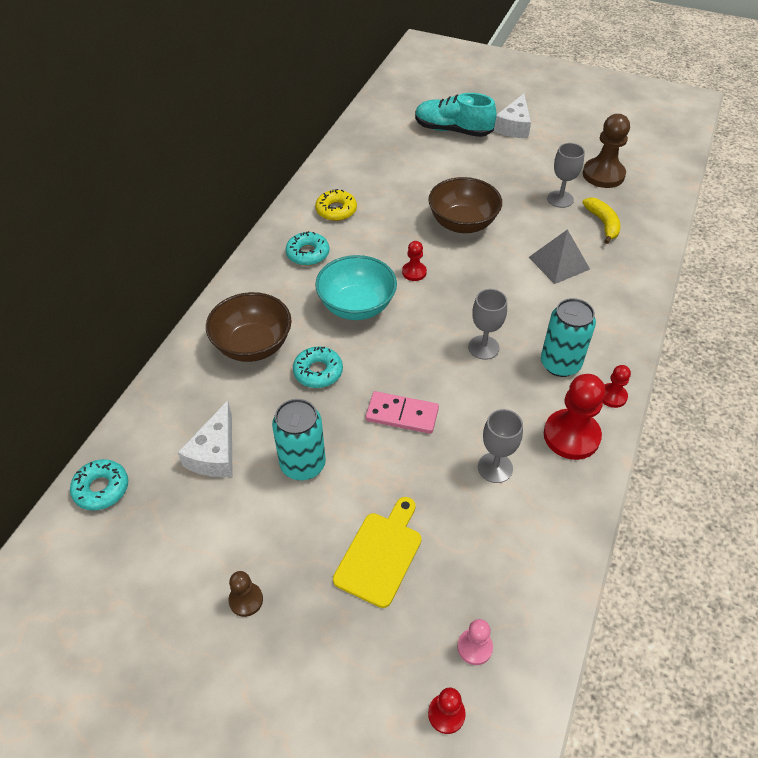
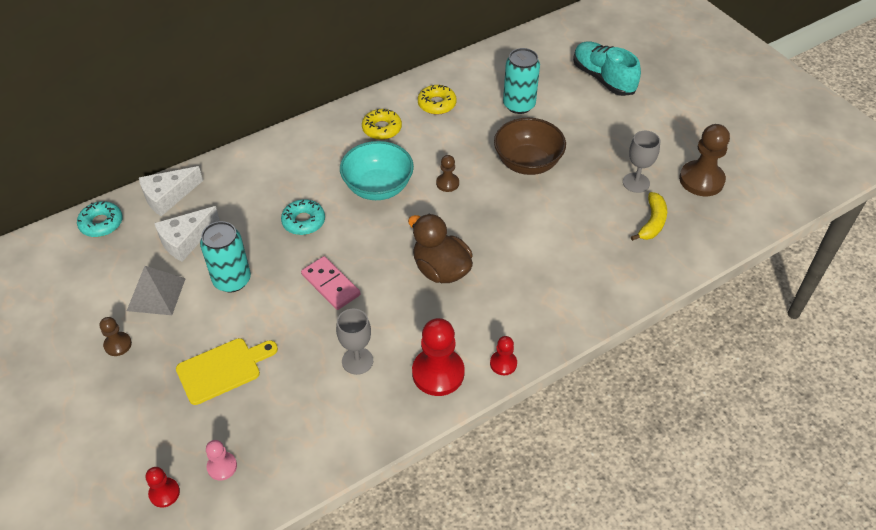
camera: 35 degrees right, 0 degrees up
(253, 345) = (278, 178): brown bowl -> none
(308, 254) = (382, 129): turquoise donut -> yellow donut
(414, 272) = (447, 183): red pawn -> brown pawn
(483, 347) = (441, 269): grey goblet -> brown duck
(514, 126) = (663, 99): white cheese -> white cheese (168, 196)
(558, 263) = (575, 236): grey pyramid -> grey pyramid (156, 294)
(560, 364) = (488, 315): turquoise can -> turquoise can (519, 105)

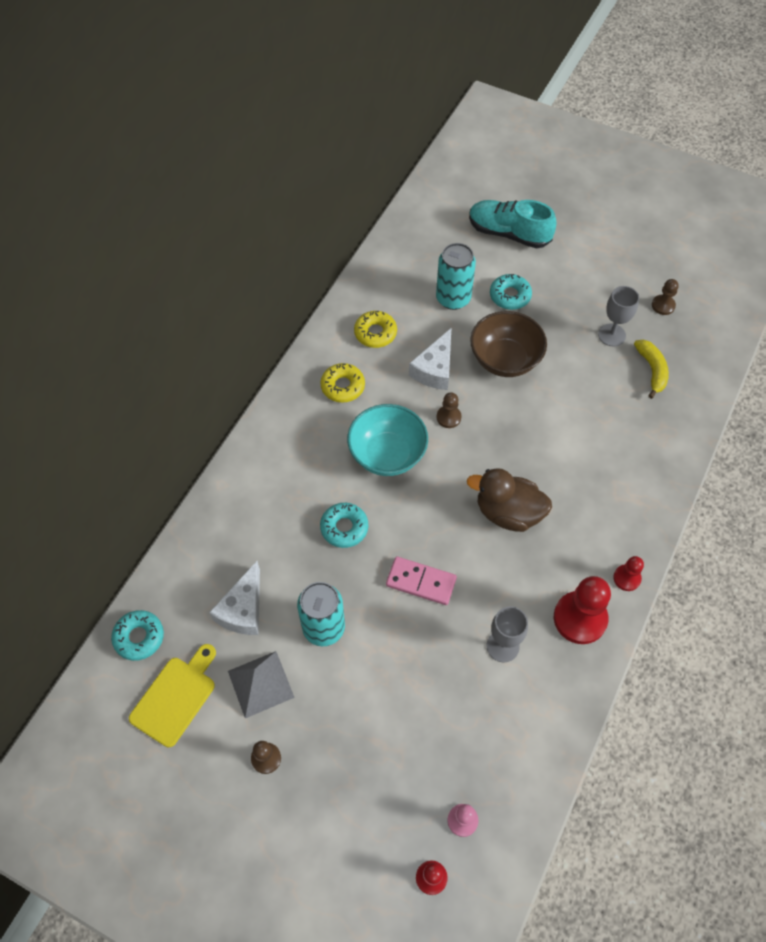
camera: 30 degrees left, 10 degrees up
(168, 196) = (185, 570): white cheese -> white cheese (435, 369)
(223, 369) = (388, 725): yellow cutting board -> yellow cutting board (175, 697)
(568, 121) = (510, 296): none -> turquoise donut
(701, 180) = (663, 305): brown pawn -> brown pawn, size x0.52

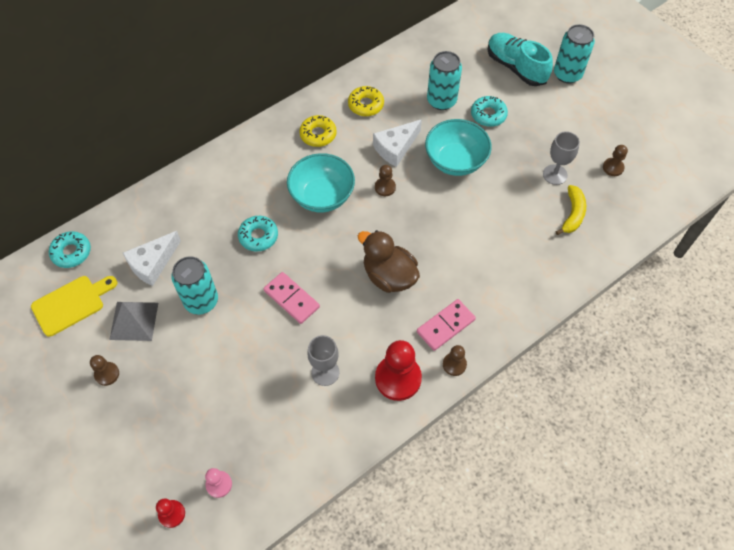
camera: 25 degrees right, 0 degrees up
(505, 359) = (455, 161): brown bowl -> turquoise bowl
(564, 222) = (567, 74): none -> turquoise can
(595, 541) = (445, 326): none -> pink domino
(627, 578) = (454, 364): red pawn -> brown pawn

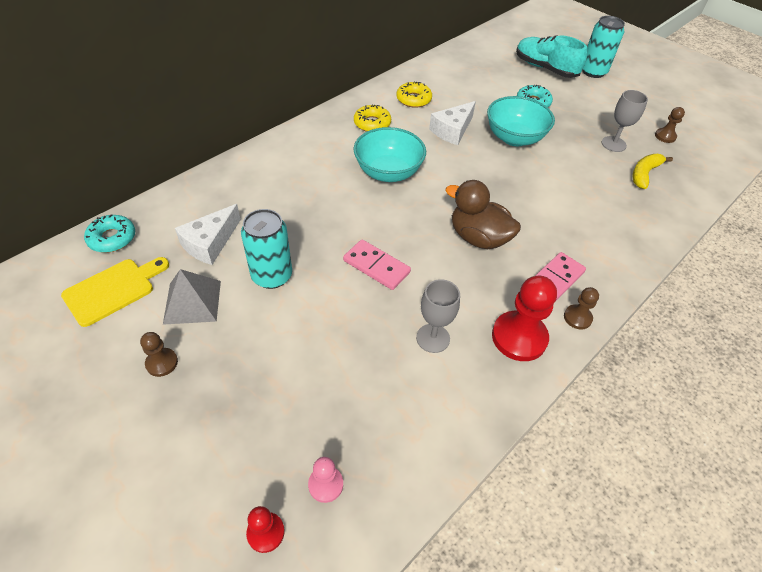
camera: 10 degrees left, 10 degrees down
(258, 236) = (327, 211): turquoise donut -> none
(385, 187) = (451, 162): brown pawn -> none
(441, 101) = (485, 94): turquoise can -> none
(572, 214) = (644, 174): yellow banana -> yellow banana turned 150 degrees counterclockwise

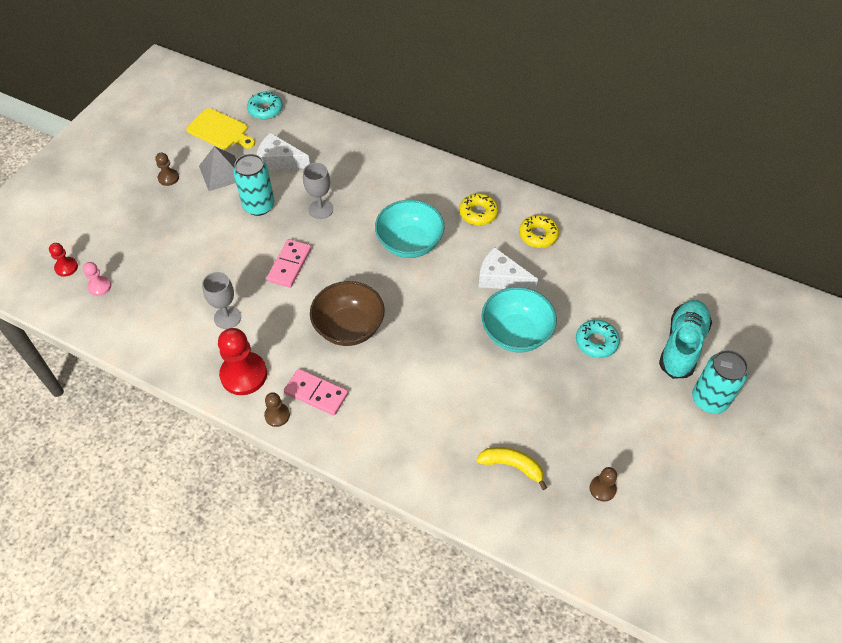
camera: 75 degrees right, 5 degrees up
(478, 238) = (349, 327): brown duck -> brown bowl
(613, 144) = (555, 431): grey goblet -> grey goblet (320, 209)

